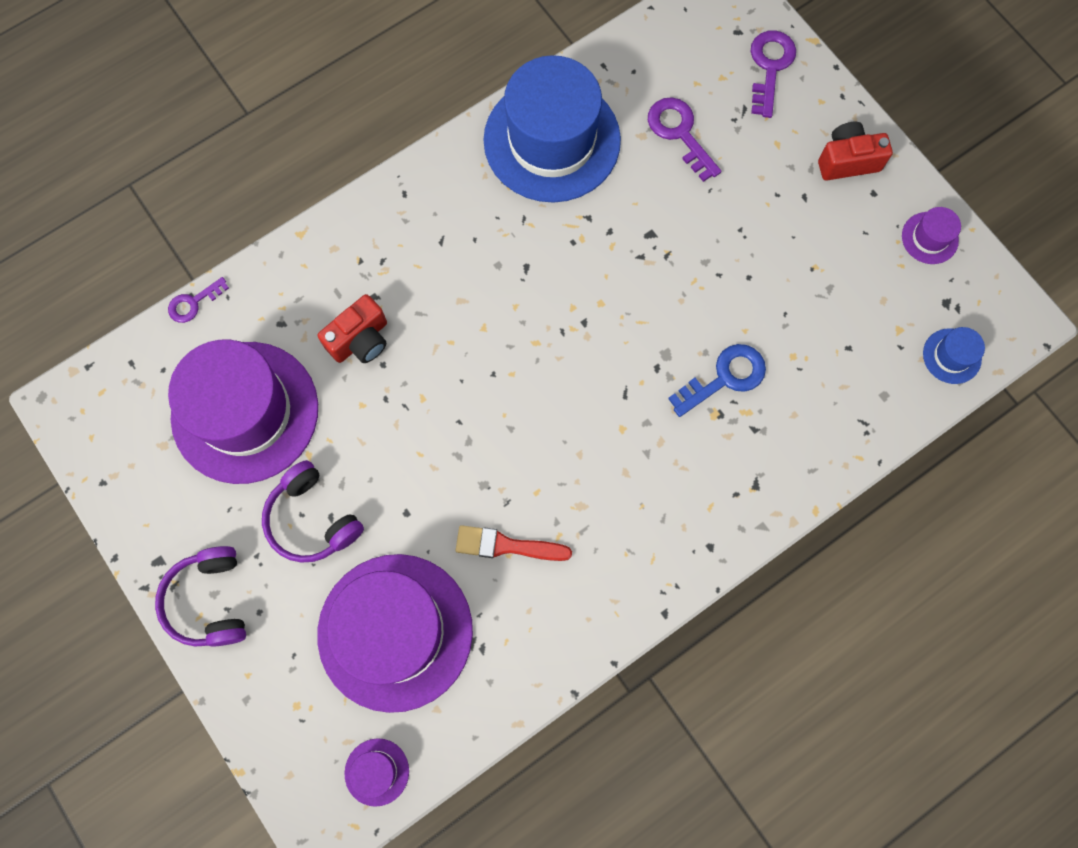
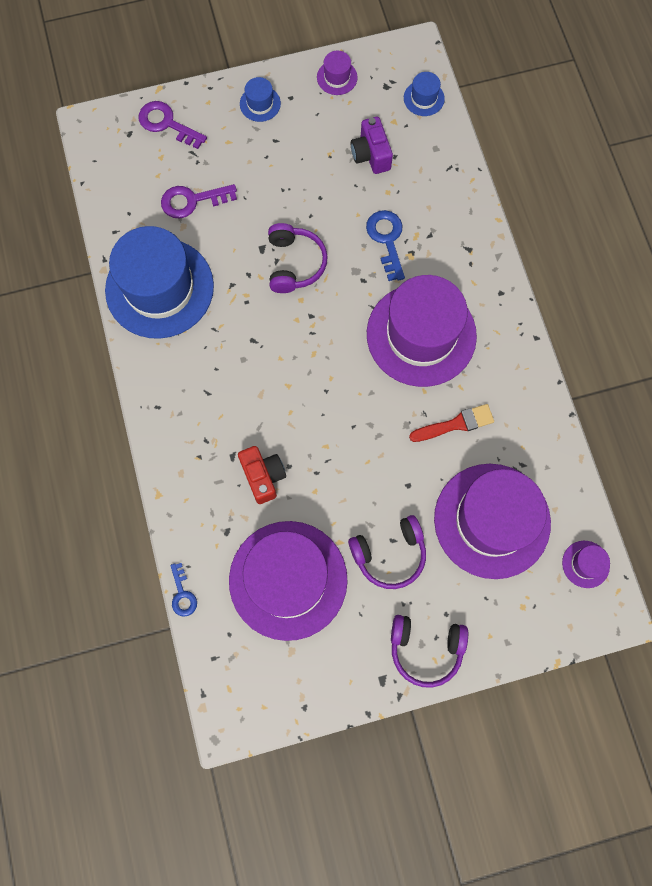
camera: 70 degrees left, 0 degrees up
(193, 303) = (182, 594): purple key -> blue key
(506, 545) = (455, 424): red brush -> red brush turned 135 degrees counterclockwise
(611, 463) = (421, 335): none -> purple hat
(645, 279) = (294, 264): none -> purple headphones
(837, 317) = (371, 155): none -> purple camera
(847, 161) = (260, 104): red camera -> blue hat

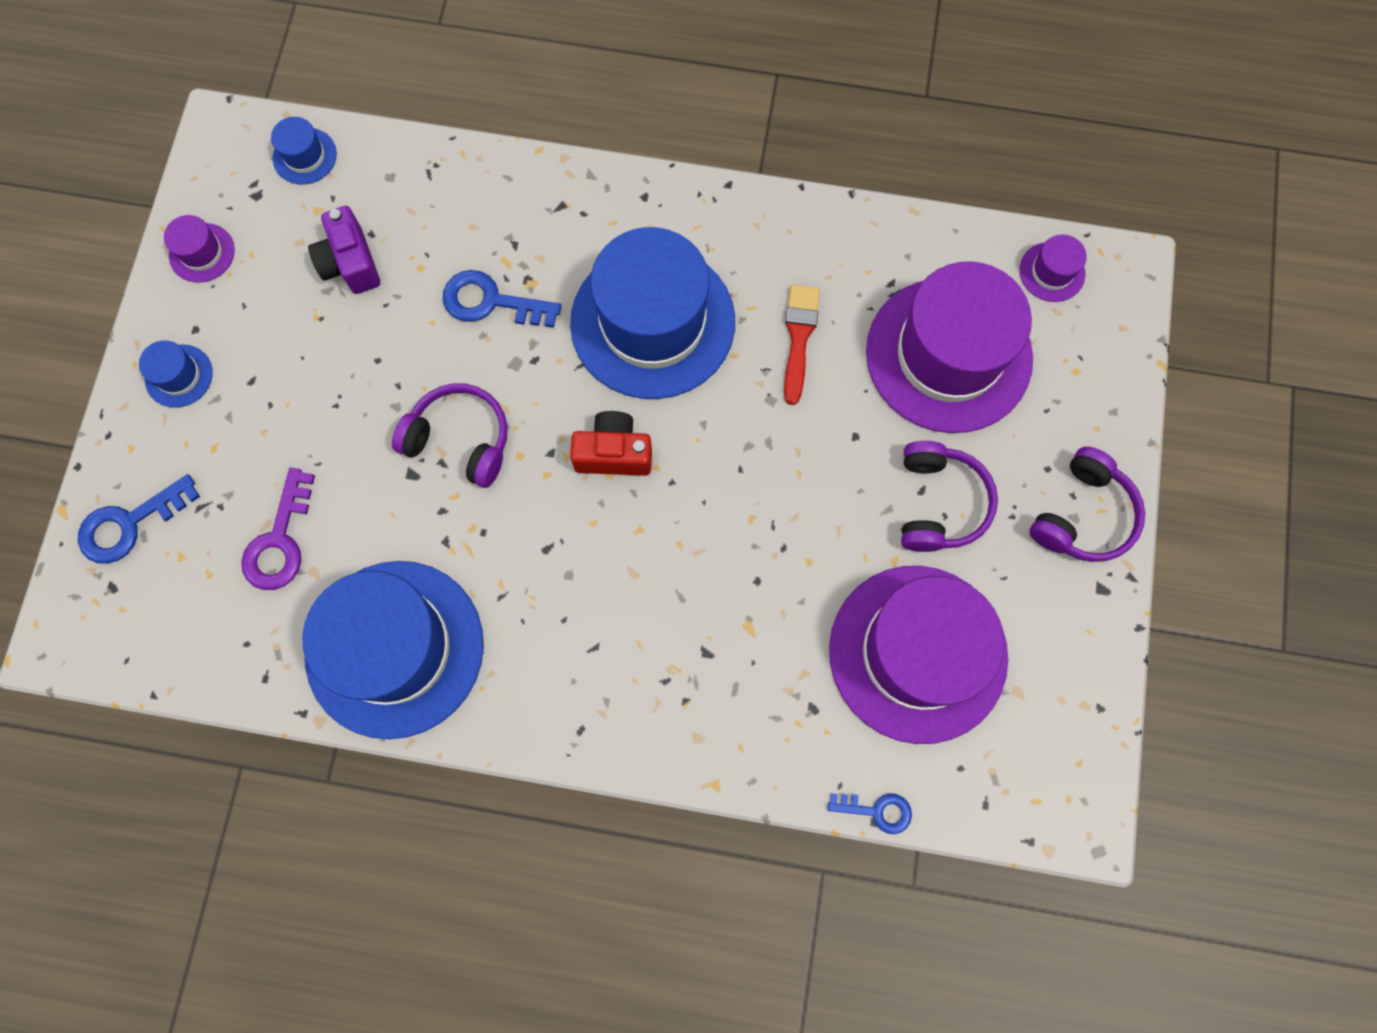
camera: 65 degrees left, 0 degrees up
(167, 124) = (130, 524): purple key -> blue key
(263, 476) = (756, 623): red camera -> red camera (613, 453)
(371, 155) = (350, 263): purple camera -> purple camera turned 60 degrees clockwise
(421, 335) = (653, 322): purple hat -> blue hat

